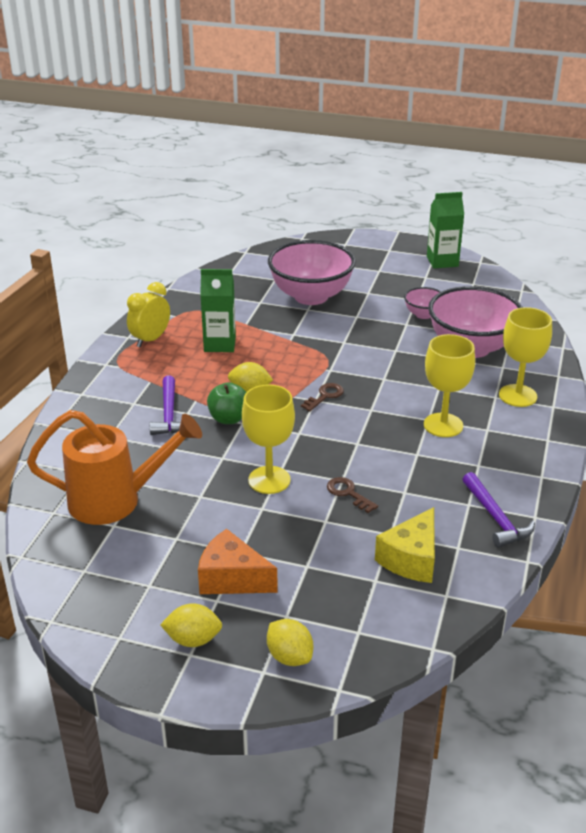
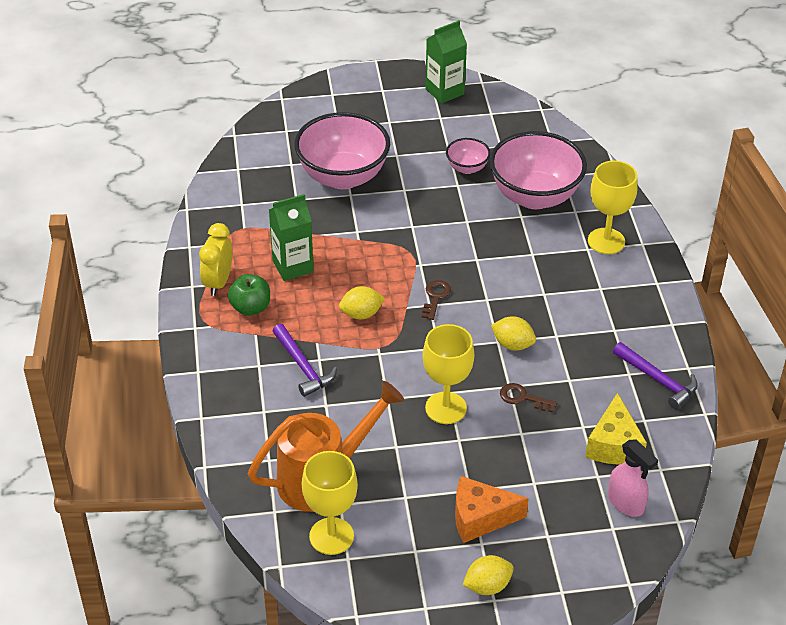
camera: 25 degrees left, 10 degrees up
(229, 418) = (363, 353): green apple -> green apple (250, 308)
(289, 656) = (573, 571): yellow lemon -> yellow lemon (512, 344)
(388, 614) = (626, 503): none -> pink spray bottle
(443, 425) = (560, 296): yellow goblet -> yellow goblet (331, 536)

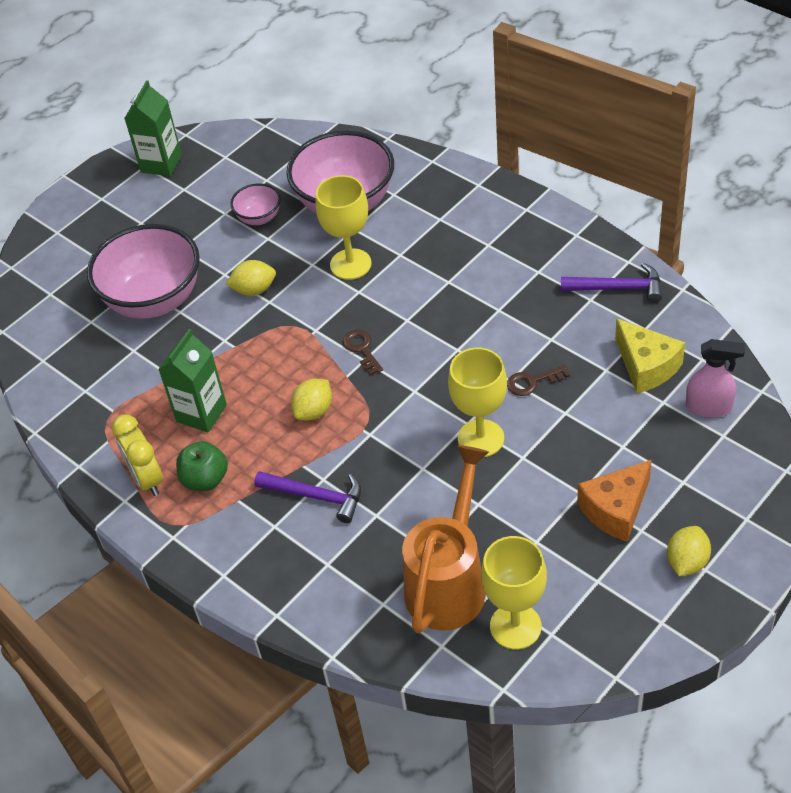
camera: 35 degrees left, 5 degrees up
(512, 344) = (472, 343): yellow lemon -> yellow lemon (254, 290)
(606, 241) = (447, 202): yellow goblet -> yellow goblet (350, 264)

